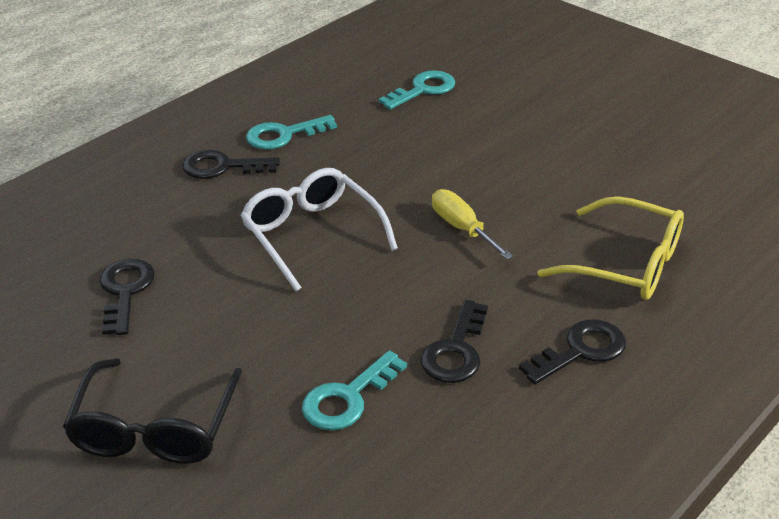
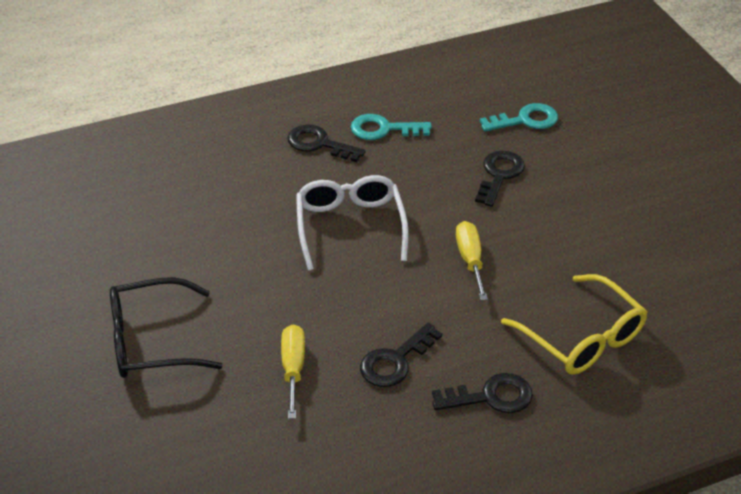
camera: 25 degrees right, 5 degrees up
(125, 291) = (190, 228): black key -> black key (499, 175)
(155, 428) = (152, 341): black glasses -> black glasses turned 45 degrees clockwise
(348, 398) = (293, 369): turquoise key -> yellow screwdriver

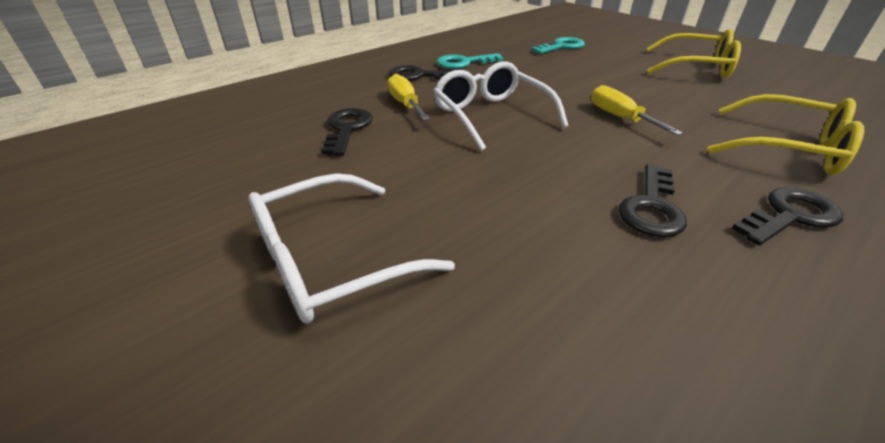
camera: 20 degrees left, 5 degrees down
(152, 341) = (331, 260): black glasses -> white glasses
(293, 369) = (546, 245): yellow screwdriver -> yellow screwdriver (405, 104)
(499, 175) = (577, 71): black key -> black key (347, 129)
(645, 200) = (695, 67): none -> yellow glasses

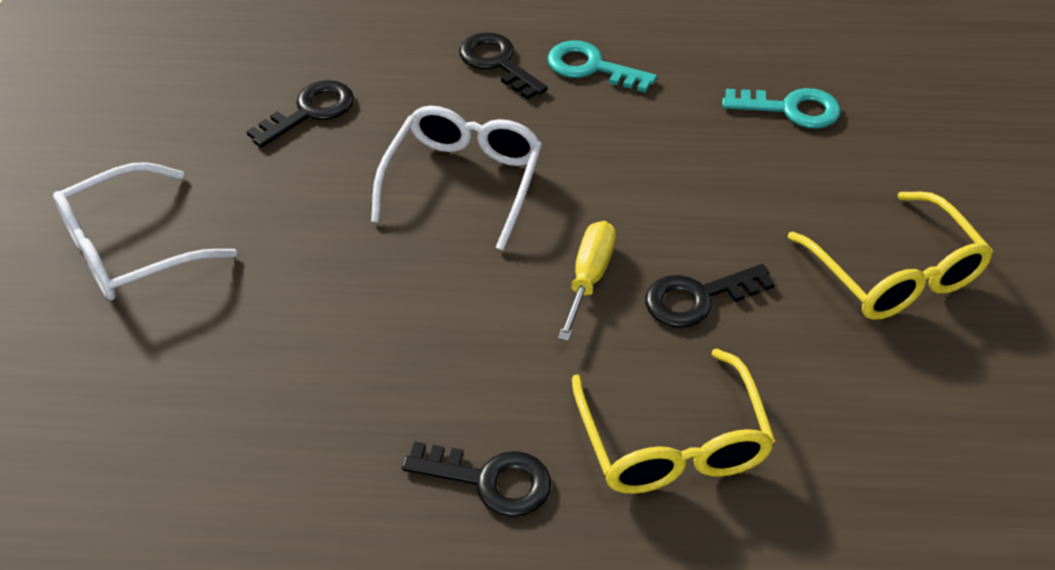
camera: 45 degrees right, 10 degrees up
(331, 260) = (130, 249): white glasses -> white glasses turned 45 degrees counterclockwise
(405, 104) = (411, 107): yellow screwdriver -> none
(651, 207) = (399, 382): black key -> black key (698, 298)

